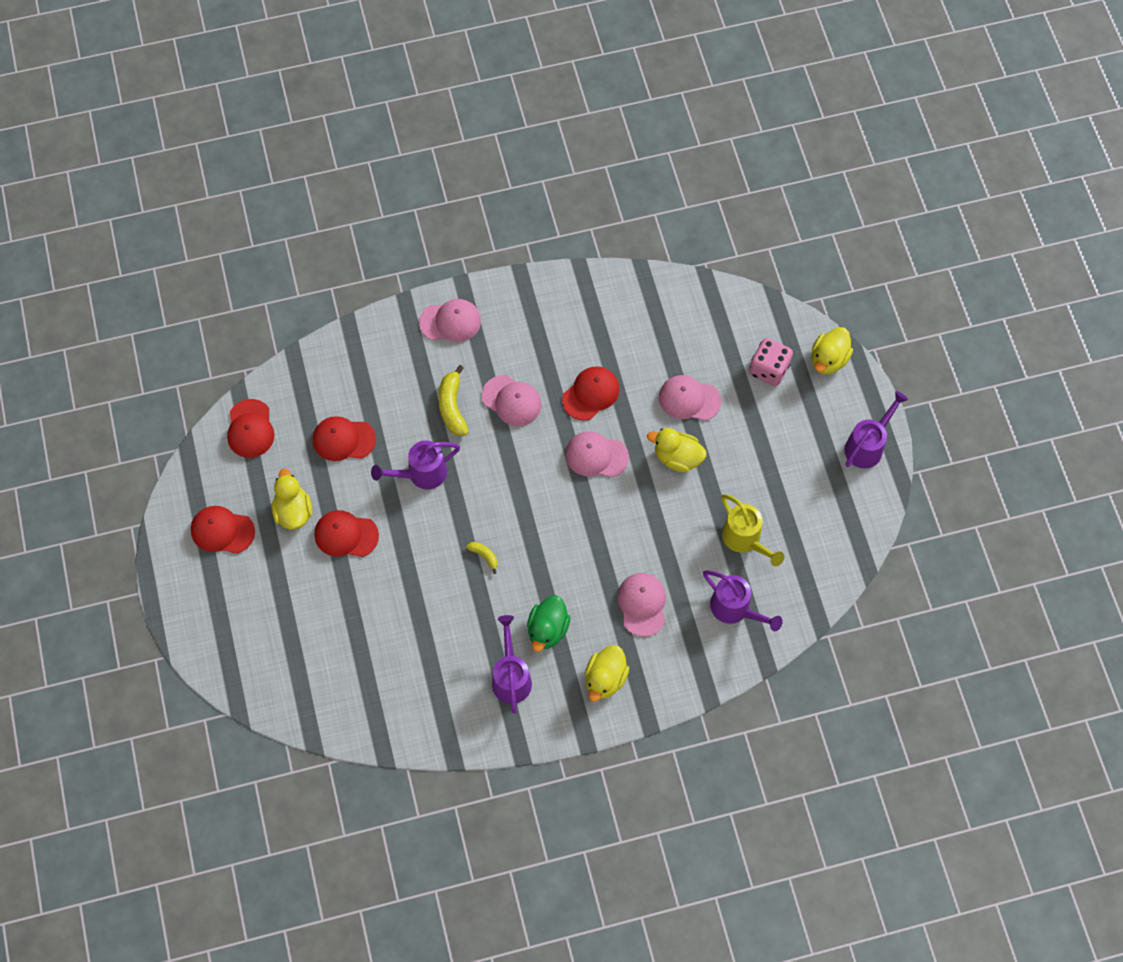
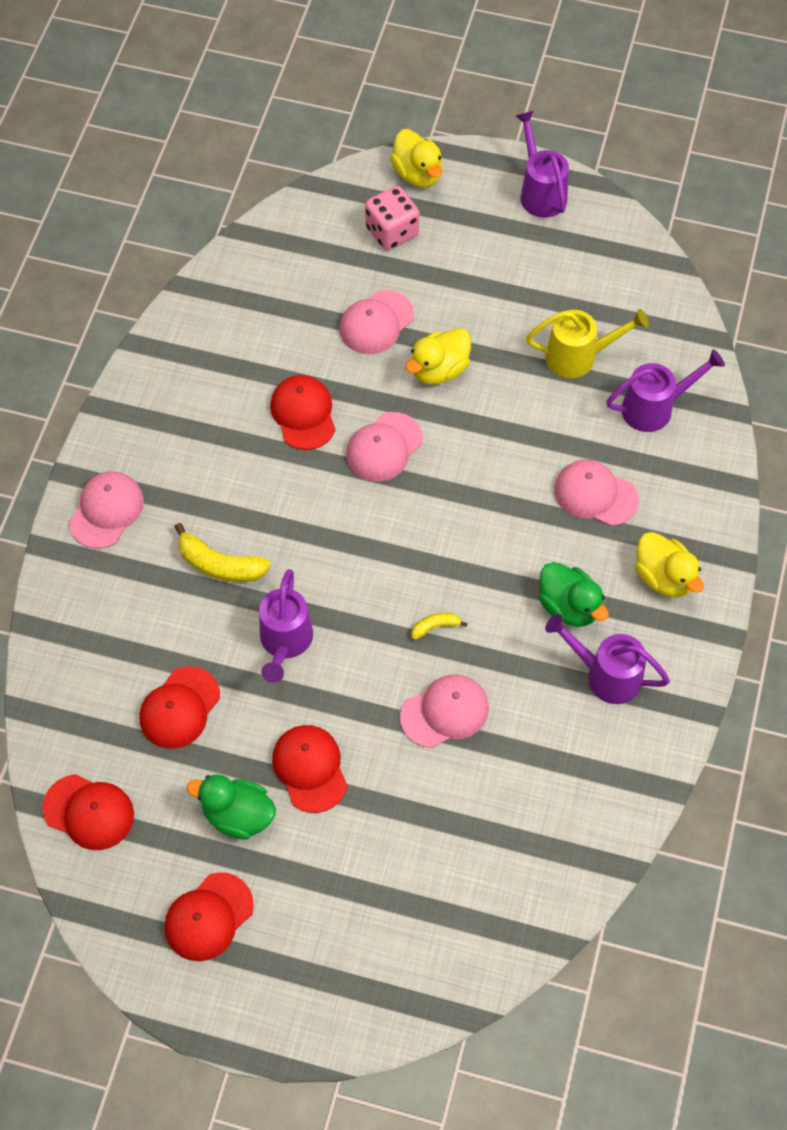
camera: 60 degrees left, 5 degrees down
(293, 511) = (238, 815): yellow duck -> green duck
(346, 535) = (310, 769): red cap -> red cap turned 120 degrees clockwise
(511, 401) = (255, 498): pink cap -> pink cap (445, 712)

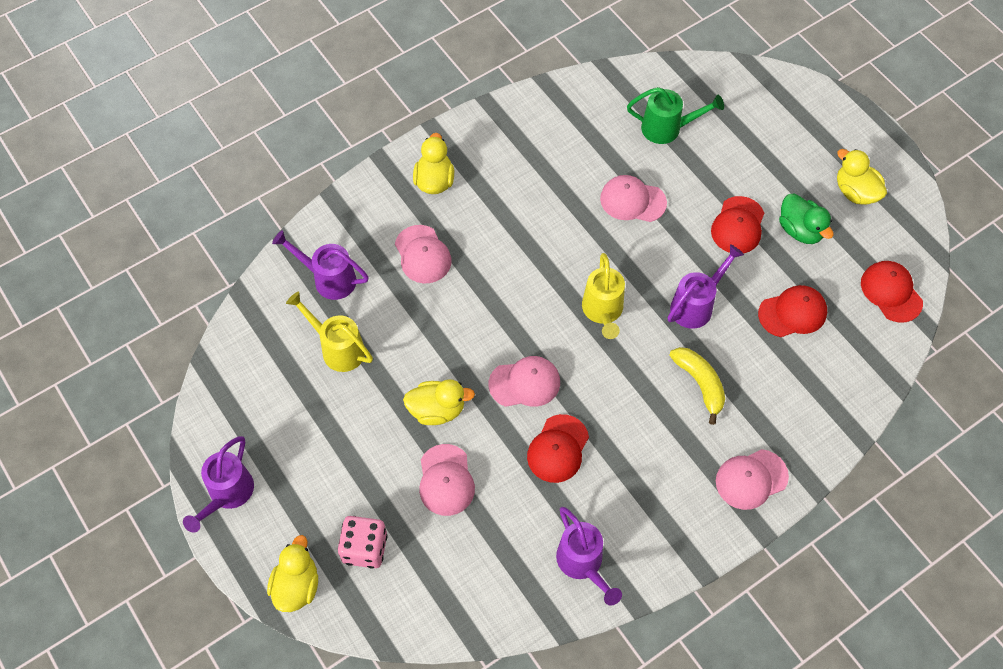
camera: 140 degrees left, 0 degrees up
(208, 917) = (855, 192): red cap -> yellow duck
(371, 567) = (603, 311): none -> yellow watering can
(376, 322) = (446, 480): pink cap -> pink cap turned 90 degrees clockwise
(435, 627) = (595, 249): yellow banana -> none
(483, 835) = (667, 128): none -> green watering can
(569, 606) = (505, 205): green duck -> none
(606, 675) = (522, 156): purple watering can -> purple watering can (583, 563)

